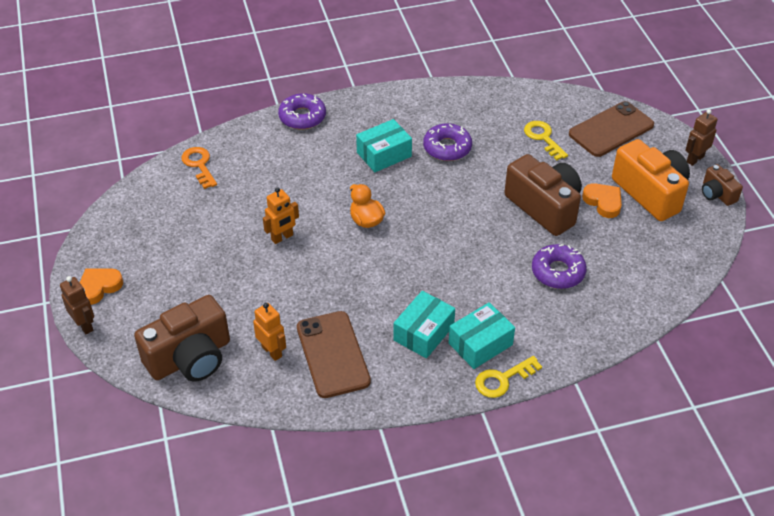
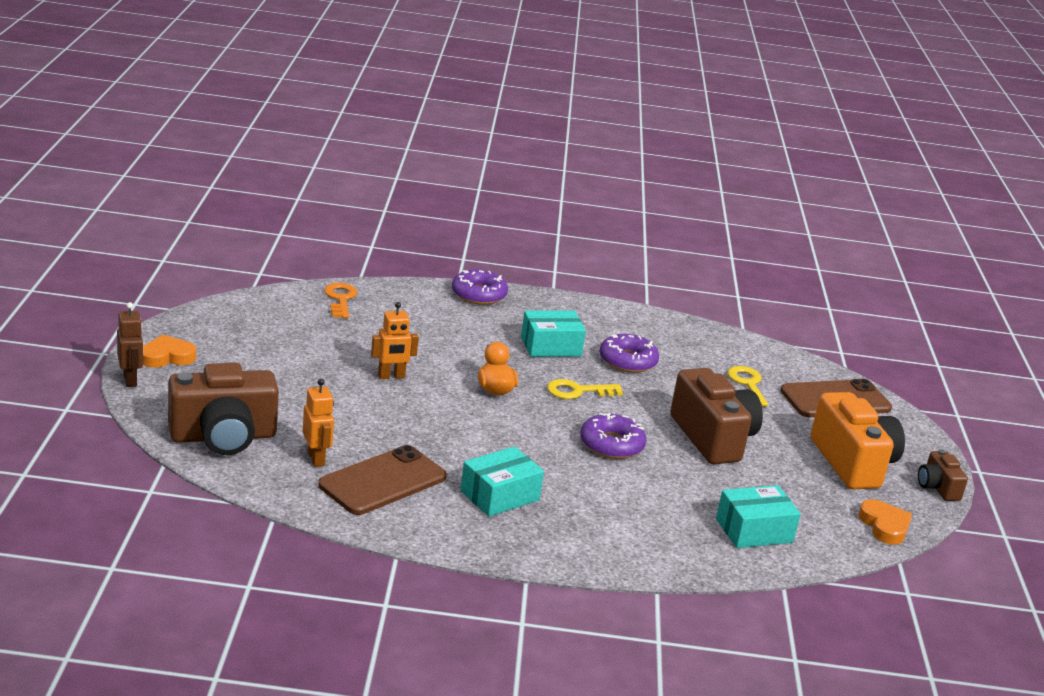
camera: 15 degrees right, 20 degrees down
(333, 354) = (383, 481): brown phone -> brown phone turned 45 degrees clockwise
(480, 344) = (561, 524): turquoise box -> turquoise box (754, 531)
(503, 379) = (568, 561): yellow key -> yellow key (578, 391)
(558, 272) = (694, 494): purple donut -> purple donut (611, 444)
(603, 202) = (788, 454): orange heart -> orange heart (884, 526)
(695, 159) = (926, 451): brown robot -> none

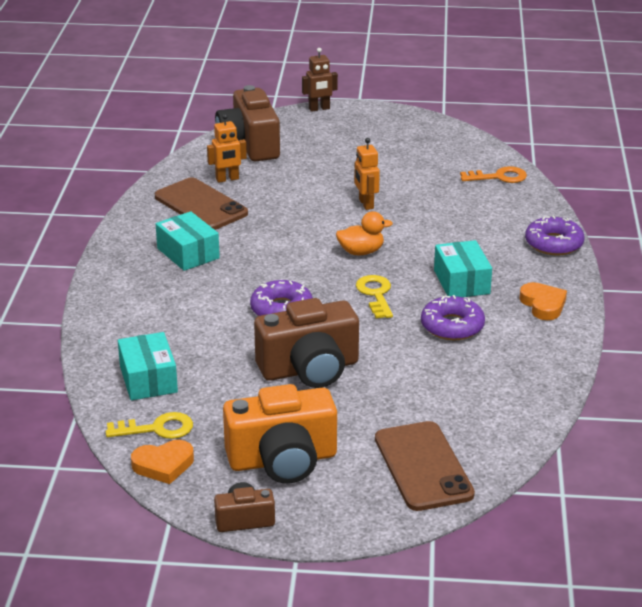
camera: 95 degrees right, 5 degrees up
(167, 357) = (359, 117): orange heart -> orange heart (543, 305)
(747, 384) = (434, 403): yellow key -> yellow key (157, 429)

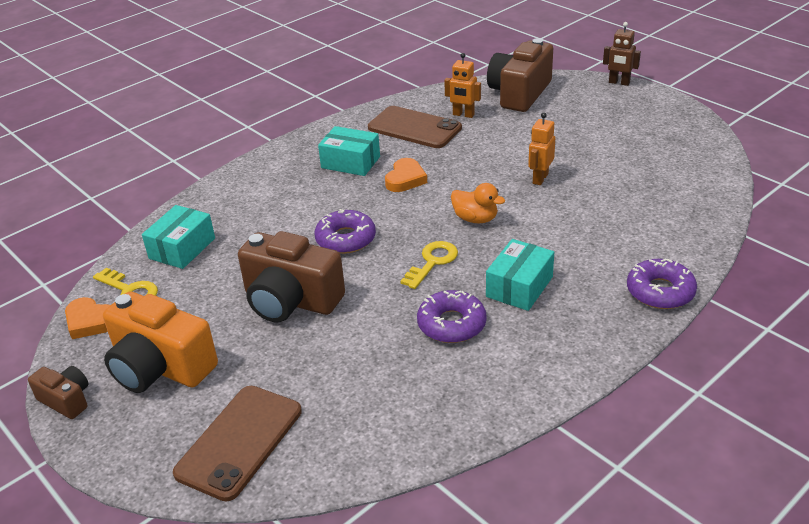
camera: 45 degrees right, 5 degrees up
(188, 253) = (350, 162): turquoise box -> turquoise box turned 75 degrees counterclockwise
(200, 205) = (414, 128): brown phone -> brown phone turned 60 degrees counterclockwise
(498, 177) = (697, 203): orange key -> none
(543, 305) = (562, 347): orange heart -> orange heart (405, 179)

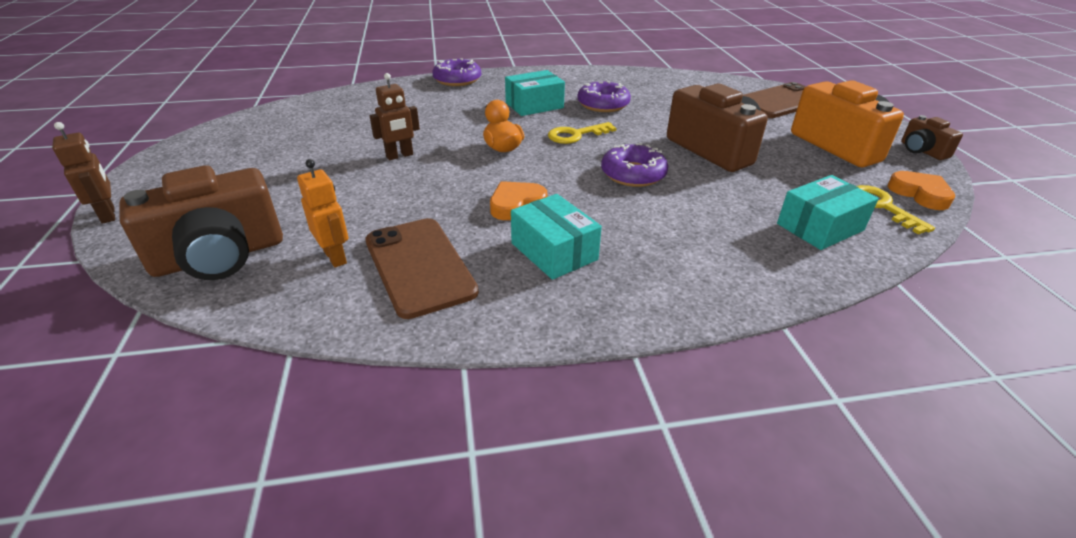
camera: 150 degrees left, 0 degrees up
(540, 178) = (400, 156): orange robot -> brown robot

